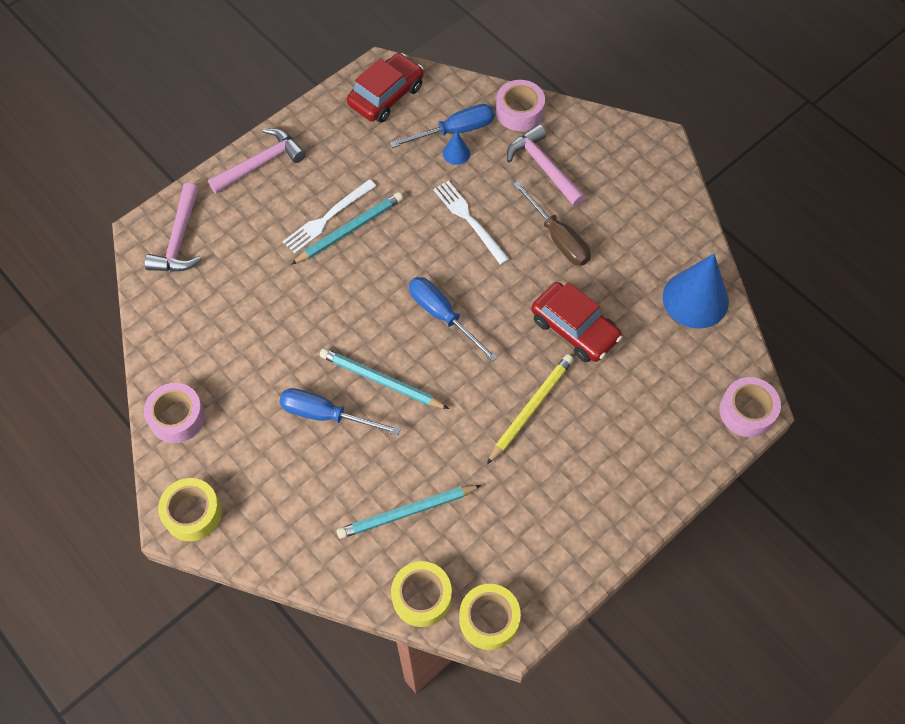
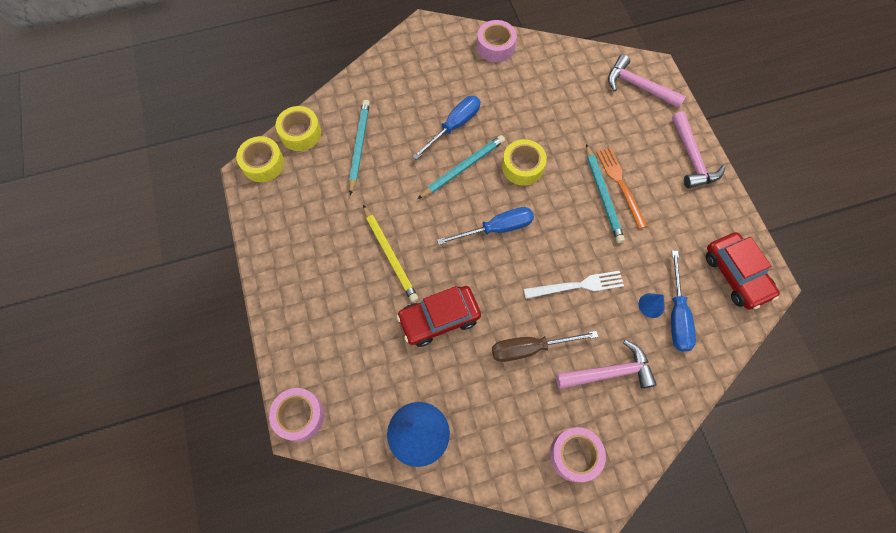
camera: 115 degrees right, 5 degrees up
(192, 513) = (425, 36): yellow tape -> yellow tape (522, 167)
(328, 217) = (621, 185): white fork -> orange fork
(519, 111) = (681, 381): pink tape -> pink tape (575, 455)

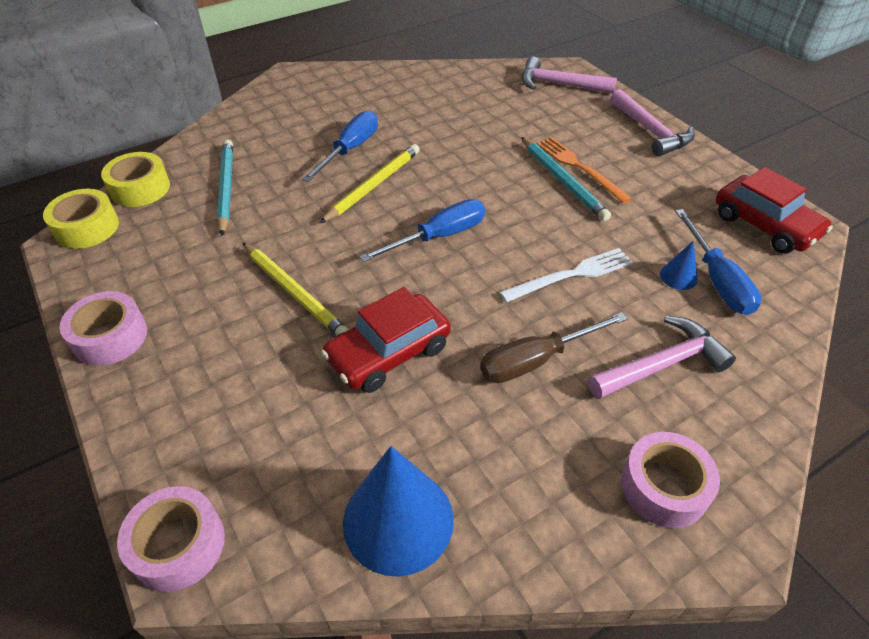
camera: 15 degrees left, 20 degrees down
(462, 168) = (373, 186): turquoise pencil -> yellow pencil
(495, 47) = (380, 77): pink tape -> pink tape (110, 337)
(522, 167) = (451, 172): yellow tape -> none

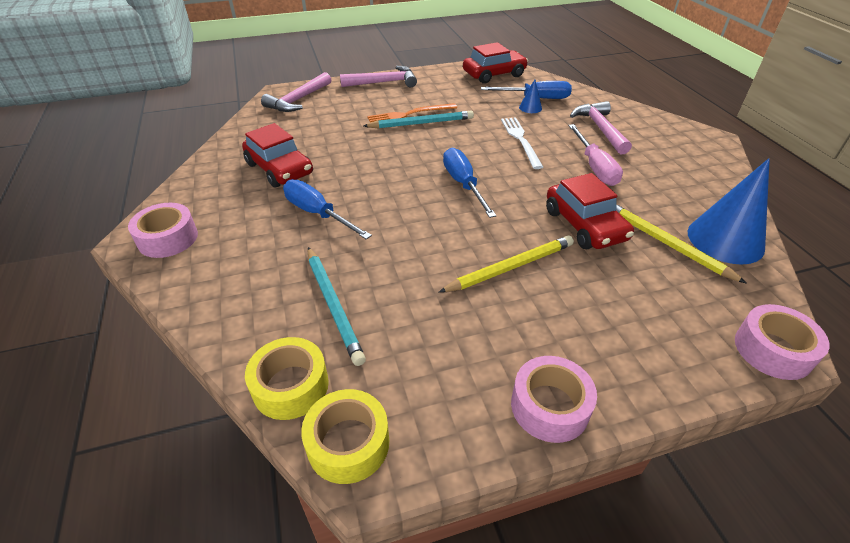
camera: 75 degrees left, 5 degrees down
(226, 188) = (333, 305): turquoise pencil -> turquoise pencil turned 120 degrees counterclockwise
(373, 186) = (382, 207): yellow pencil -> yellow pencil (666, 243)
(416, 110) = (279, 169): none -> red car
(536, 360) = (595, 167): brown screwdriver -> pink screwdriver
(664, 487) = (684, 148): pink tape -> pink tape (168, 238)

